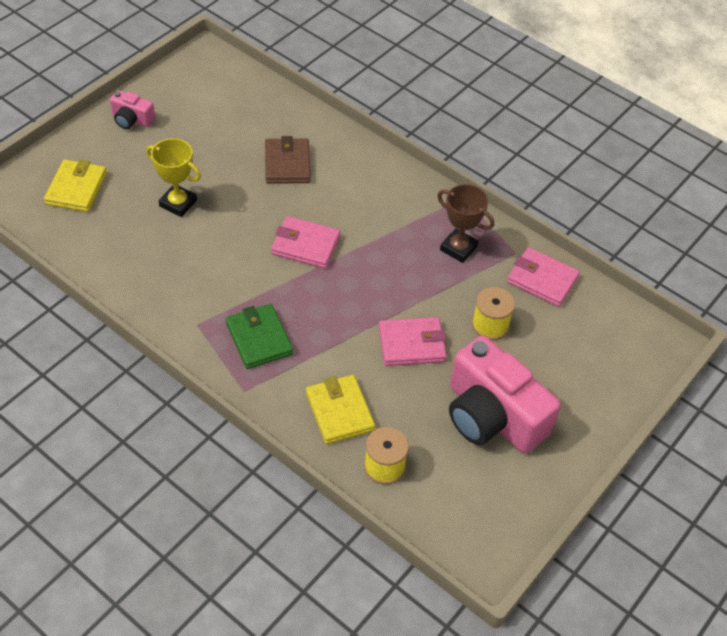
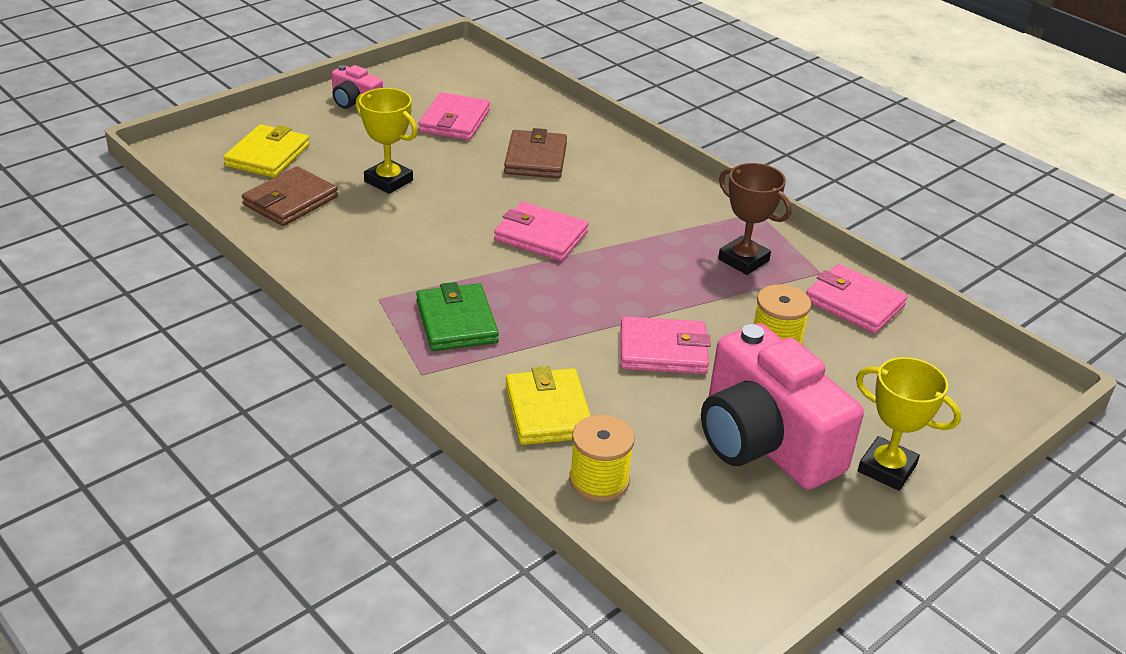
camera: 10 degrees right, 15 degrees down
(107, 235) = (290, 201): none -> brown wallet
(216, 130) = (454, 121): none -> pink wallet
(576, 426) = (886, 468): none -> yellow trophy

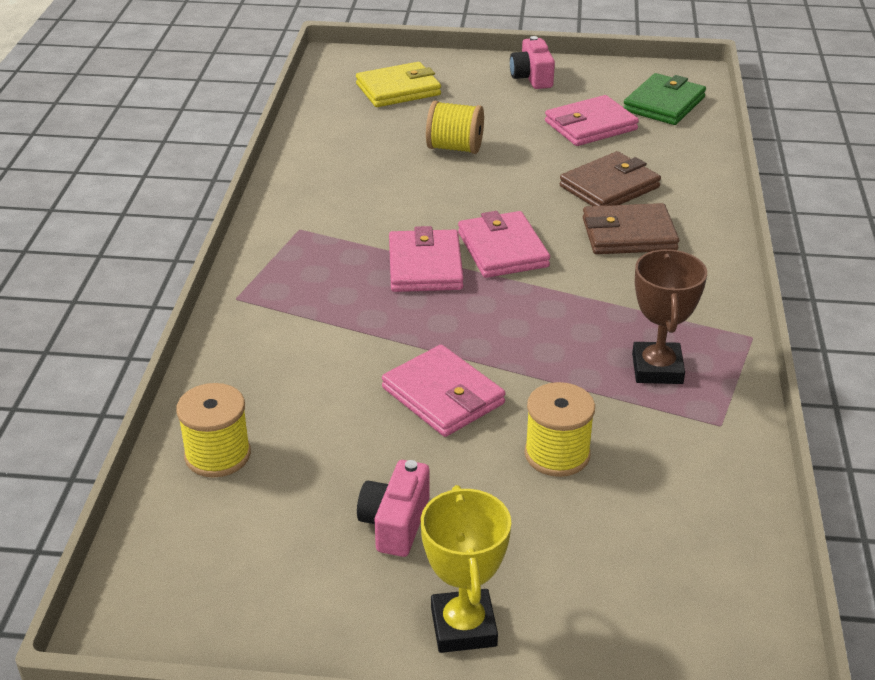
camera: 50 degrees right, 0 degrees up
(290, 201) = (359, 129): brown wallet -> brown wallet (629, 234)
(388, 181) = (454, 148): yellow trophy -> yellow spool
(456, 322) = (323, 277): green wallet -> green wallet (664, 104)
(548, 411) = (272, 381): yellow wallet -> none
(764, 442) = (395, 523): pink camera -> pink camera, size x0.46
(854, 303) = (705, 472): pink wallet -> pink wallet (425, 266)

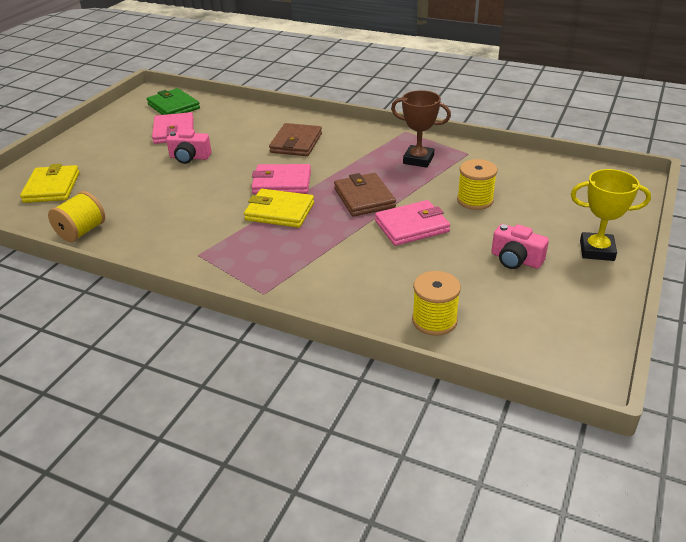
camera: 70 degrees left, 0 degrees up
(425, 266) = (280, 211): pink wallet -> yellow wallet
(454, 148) = (153, 179): yellow spool -> yellow spool (82, 232)
(532, 77) = (95, 138): pink camera -> pink camera (189, 157)
(609, 187) = (245, 139): brown wallet -> brown wallet (364, 198)

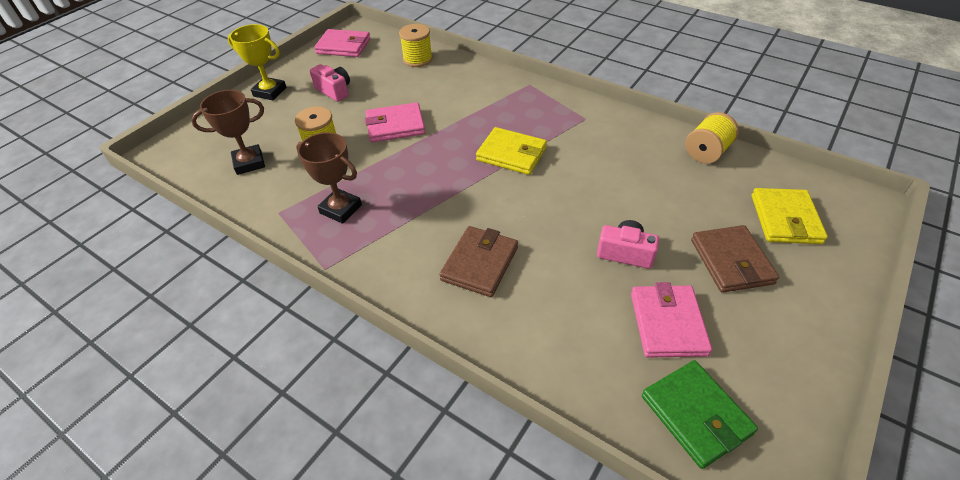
camera: 170 degrees left, 10 degrees up
(282, 183) = (506, 192): pink wallet -> pink wallet (343, 46)
(364, 198) = (424, 161): brown wallet -> brown wallet (731, 261)
(532, 181) = (249, 163): none -> brown trophy

